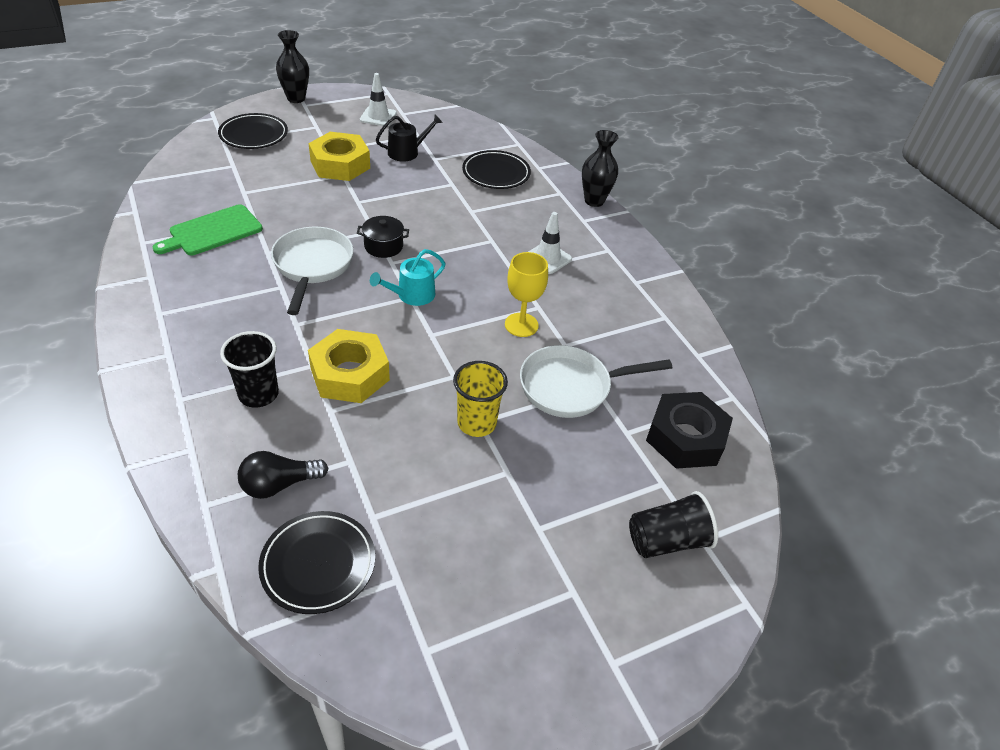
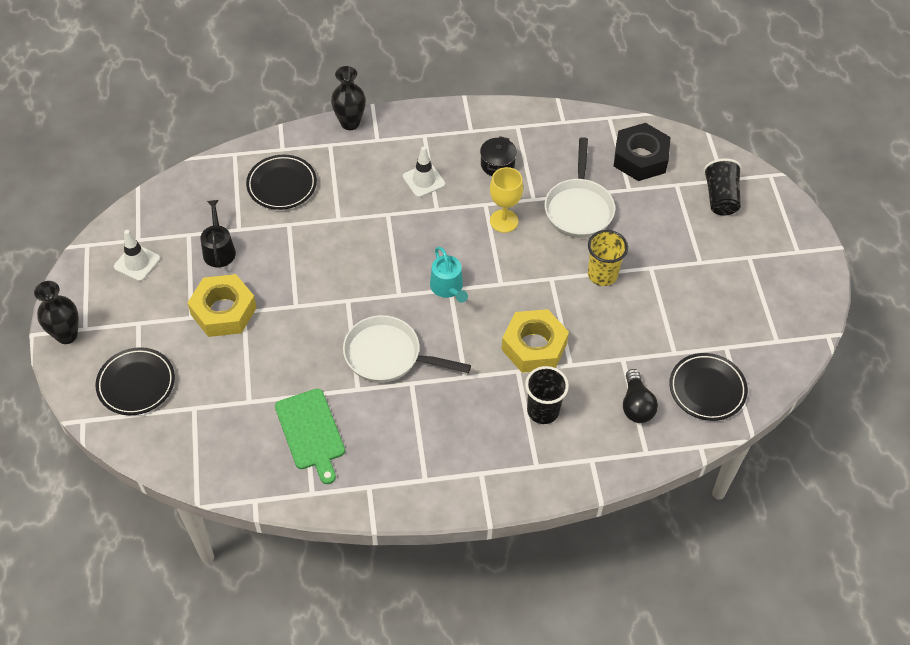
camera: 70 degrees left, 10 degrees up
(383, 246) = (373, 296): black pot -> black pot (497, 164)

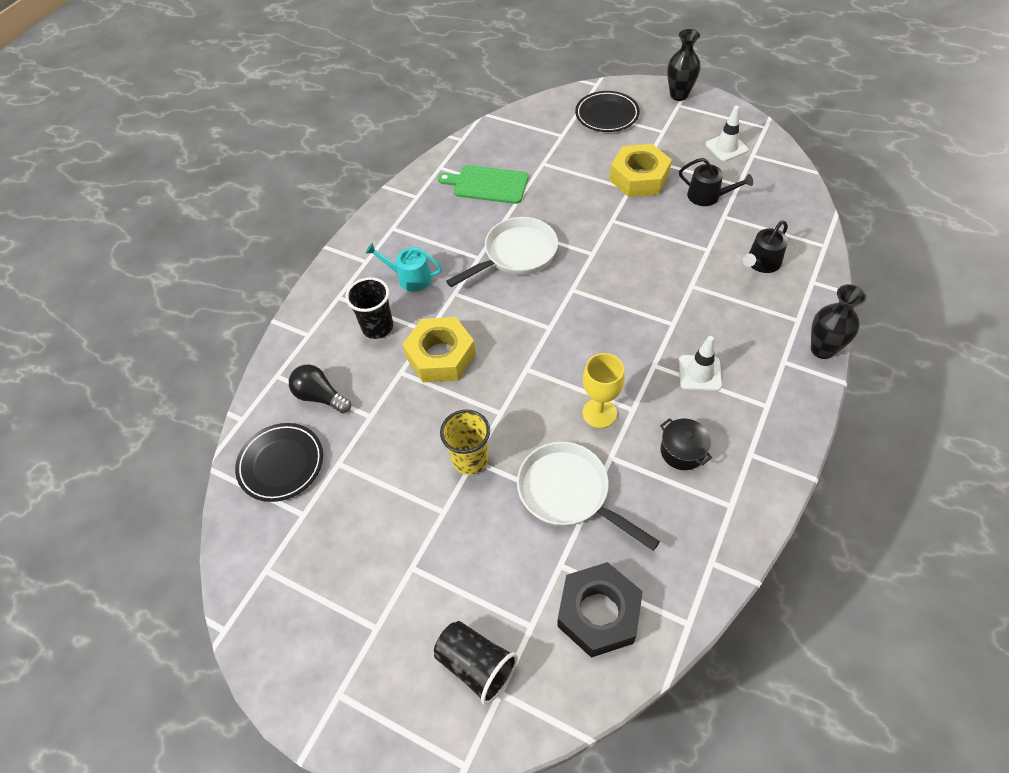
camera: 130 degrees right, 0 degrees up
(282, 185) = (761, 263): black plate -> black watering can
(448, 287) = (552, 327): turquoise watering can -> turquoise watering can (410, 278)

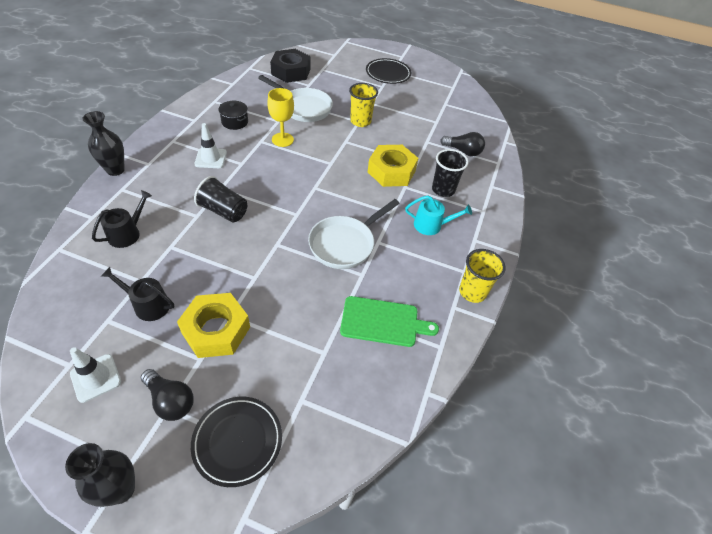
camera: 165 degrees right, 5 degrees down
(281, 464) = (468, 122): black plate -> black plate (388, 74)
(392, 209) = (472, 292): none -> yellow cup
(476, 665) = (345, 61): black cup -> black cup (224, 211)
(662, 135) = (170, 401): none -> black light bulb

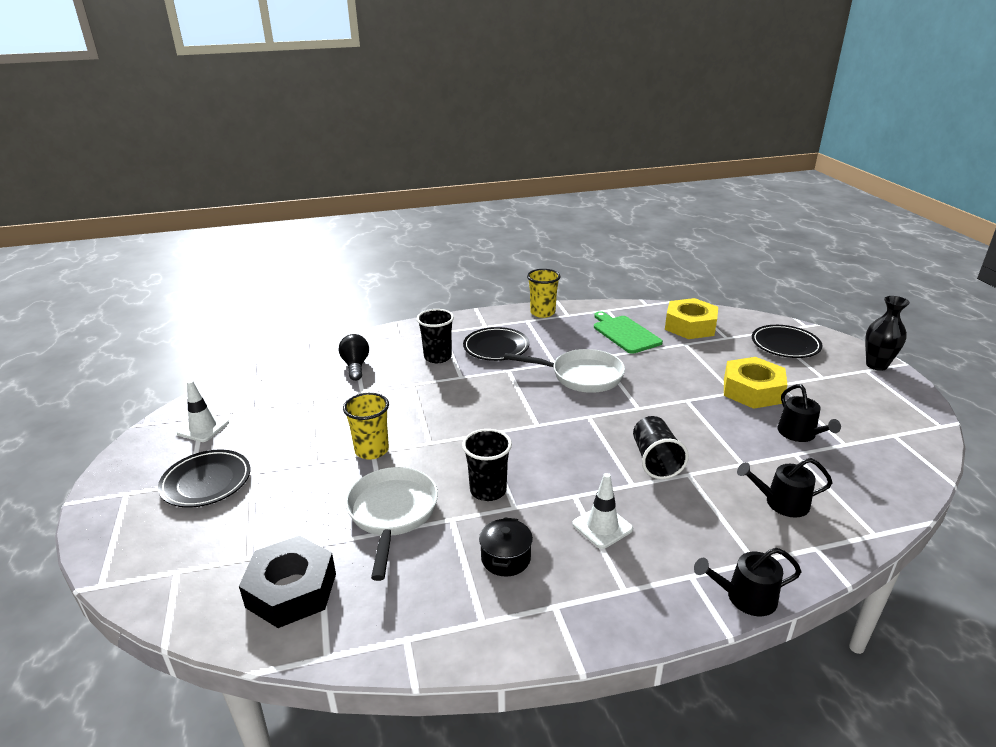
camera: 120 degrees left, 20 degrees down
(96, 378) = (872, 416): white traffic cone -> white traffic cone (203, 428)
(115, 170) = (745, 597): black vase -> black watering can
(170, 401) = (818, 379): black light bulb -> none
(282, 140) = (488, 490): yellow goblet -> black cup
(391, 171) = (446, 392): yellow nut -> yellow nut (690, 326)
(431, 225) = (496, 347): turquoise watering can -> black plate

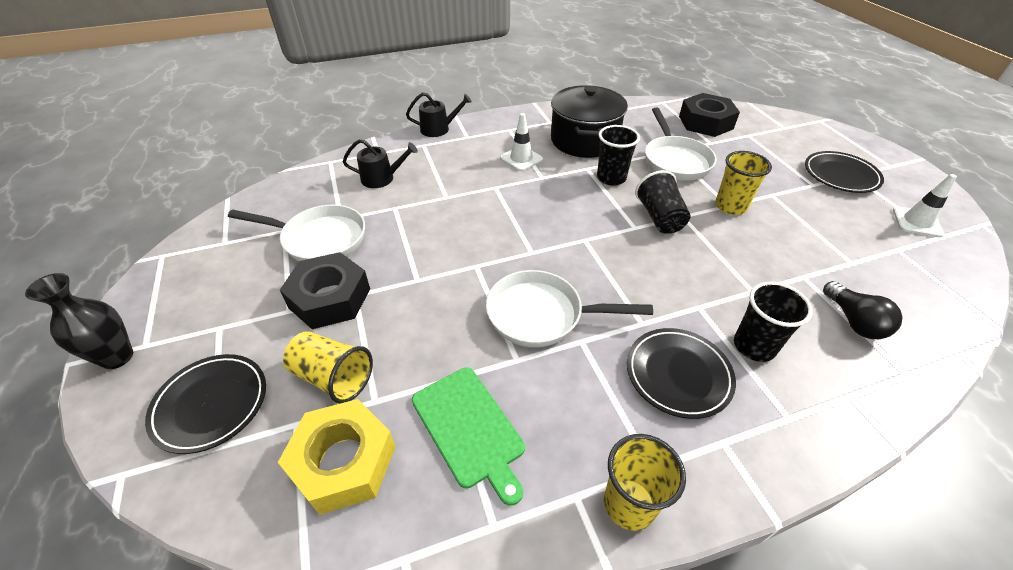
camera: 175 degrees right, 15 degrees up
(506, 558) = (584, 140): black pot -> black pot, size x2.11
(655, 461) = (472, 207): black cup -> black cup (659, 217)
(718, 353) = (333, 377): none -> yellow cup
(752, 390) = (330, 298): yellow nut -> black nut
(799, 434) = (319, 239): black watering can -> white pan

